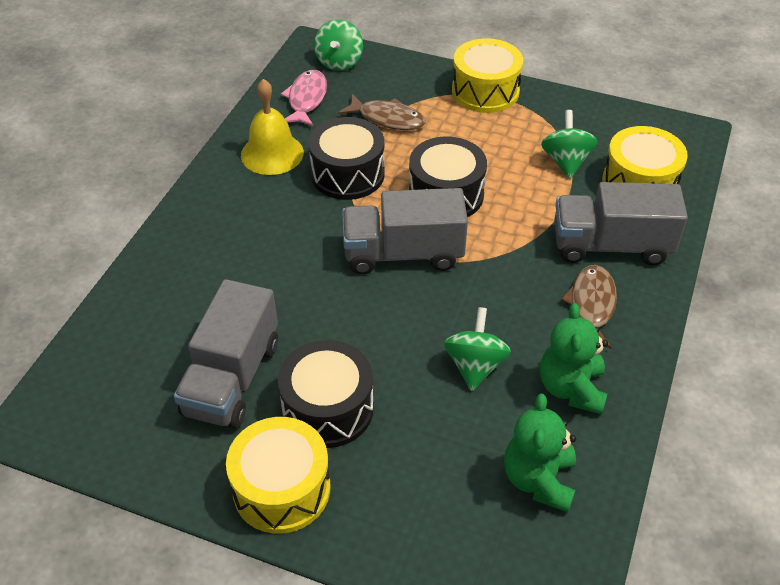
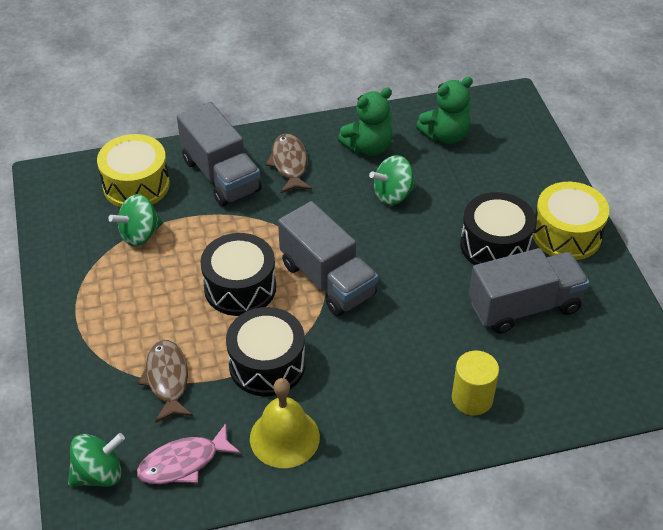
camera: 125 degrees left, 0 degrees up
(185, 276) = (472, 398): none -> yellow cylinder
(485, 91) = (73, 329): yellow drum -> none
(591, 305) = (289, 164): brown fish -> brown fish turned 105 degrees clockwise

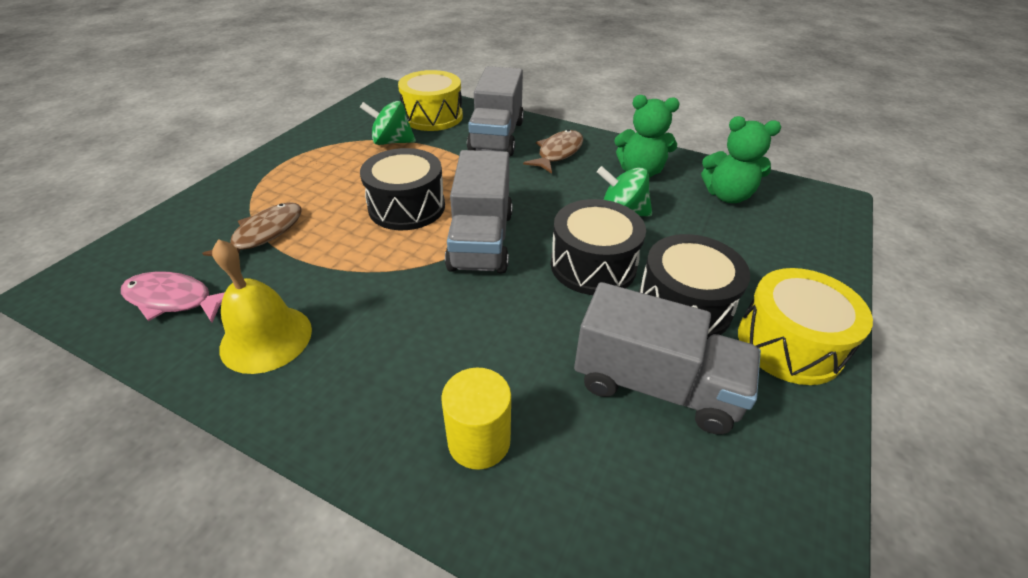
camera: 40 degrees right, 5 degrees down
(99, 474) = (120, 265): green spinning top -> none
(267, 364) = (343, 271): black drum -> black drum (593, 265)

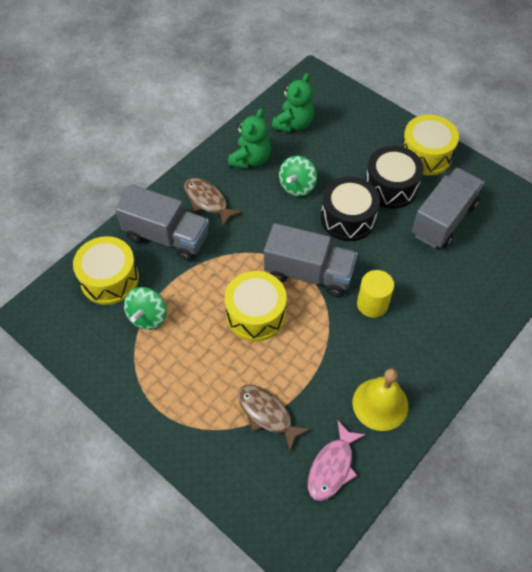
camera: 75 degrees left, 15 degrees up
(407, 207) = (256, 314): black drum -> yellow drum
(479, 441) = (466, 301): yellow cylinder -> yellow cylinder (372, 304)

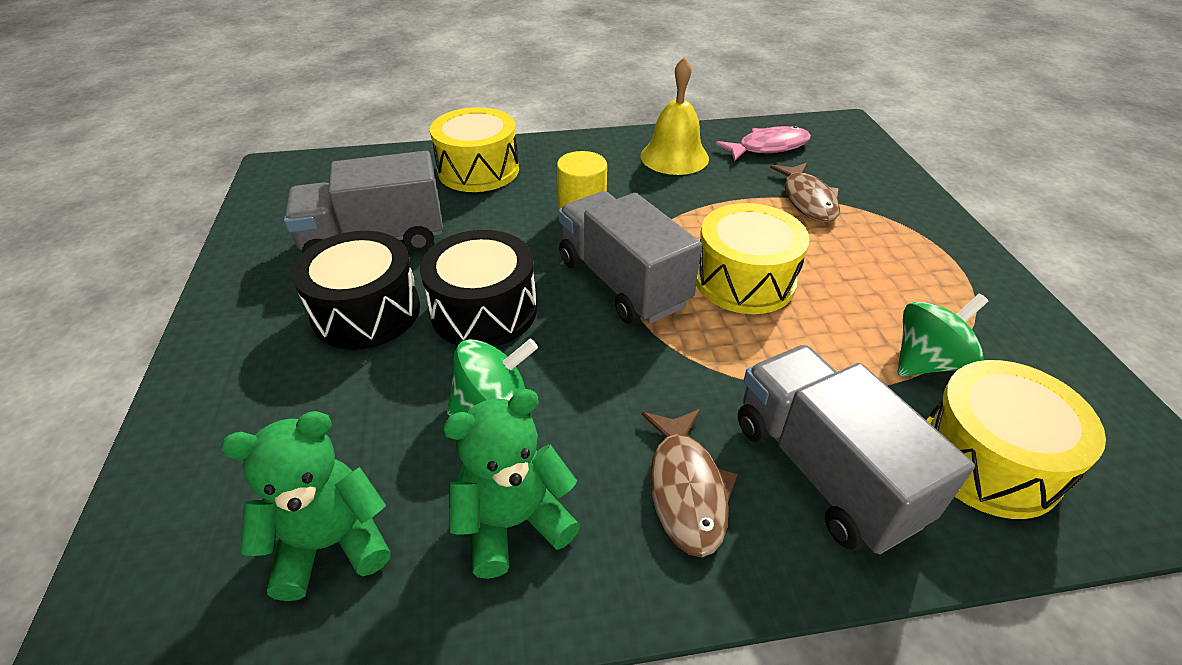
camera: 140 degrees left, 15 degrees down
(425, 155) = (248, 320): yellow drum -> yellow drum (478, 170)

